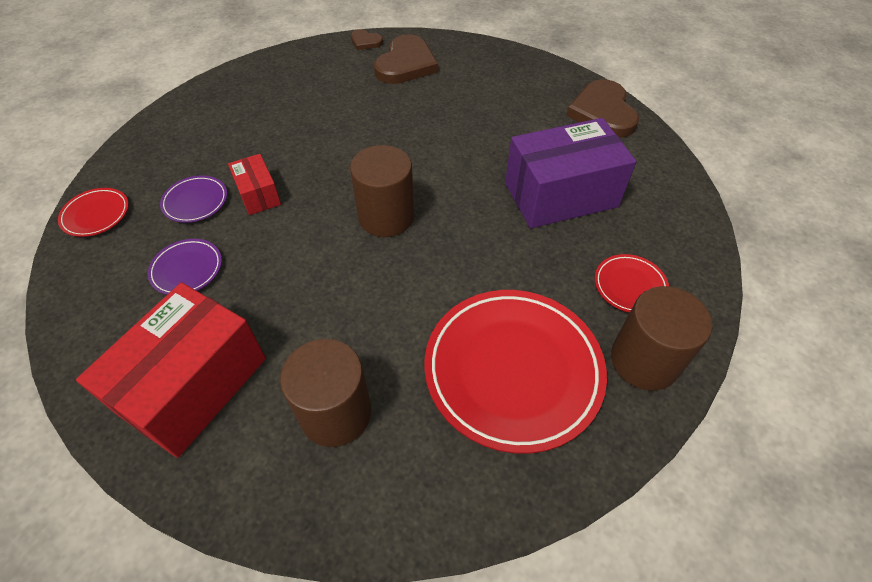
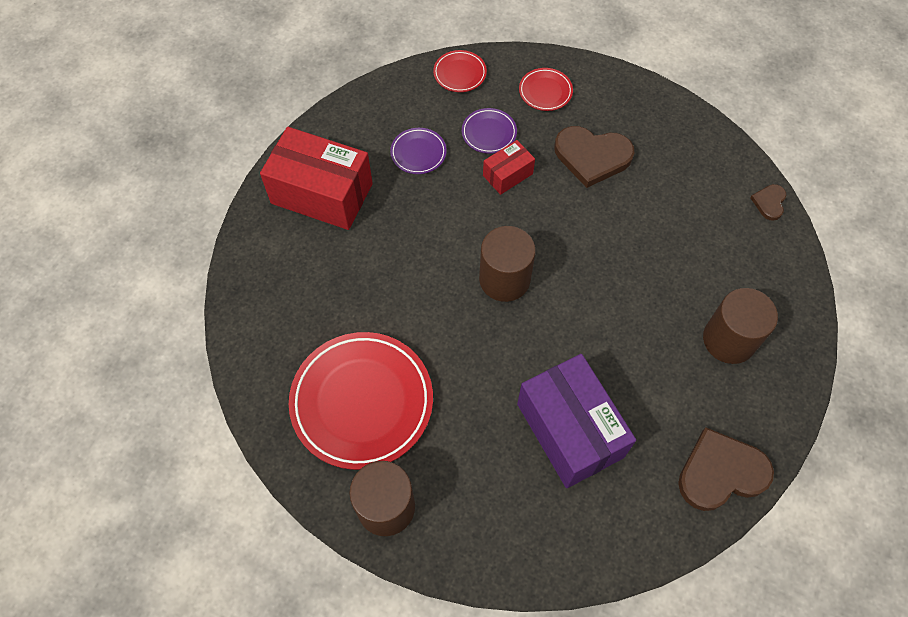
camera: 80 degrees right, 10 degrees up
(335, 413) = (312, 286): brown cylinder -> brown cylinder (729, 340)
(406, 64) = (741, 251): brown heart -> brown heart (592, 156)
(630, 286) = (464, 497): red plate -> red plate (545, 91)

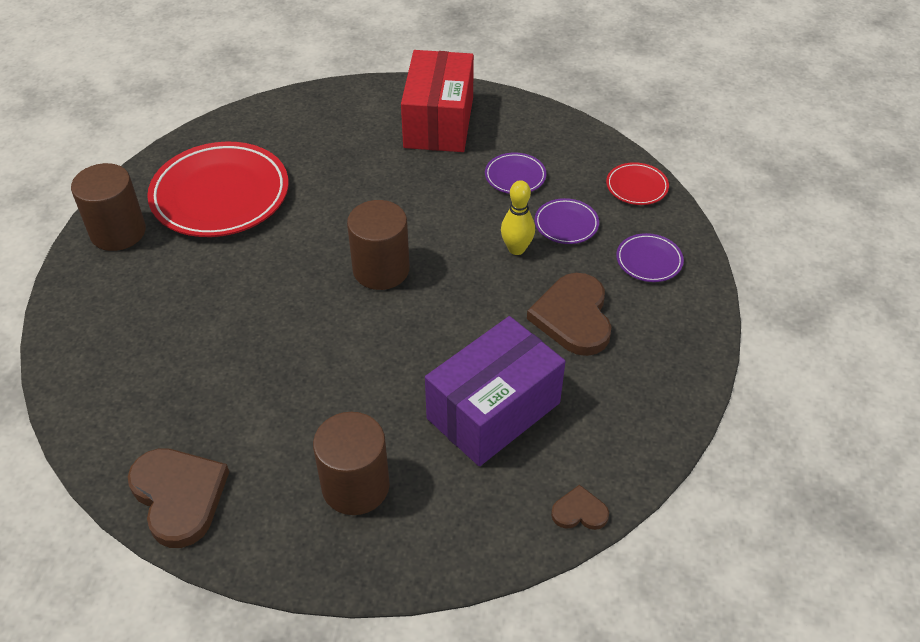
camera: 75 degrees right, 15 degrees down
(507, 174) = (516, 249): red box -> yellow bowling pin
(545, 91) = (649, 261): red plate -> purple plate
(570, 430) = (213, 351): purple box -> purple box (493, 410)

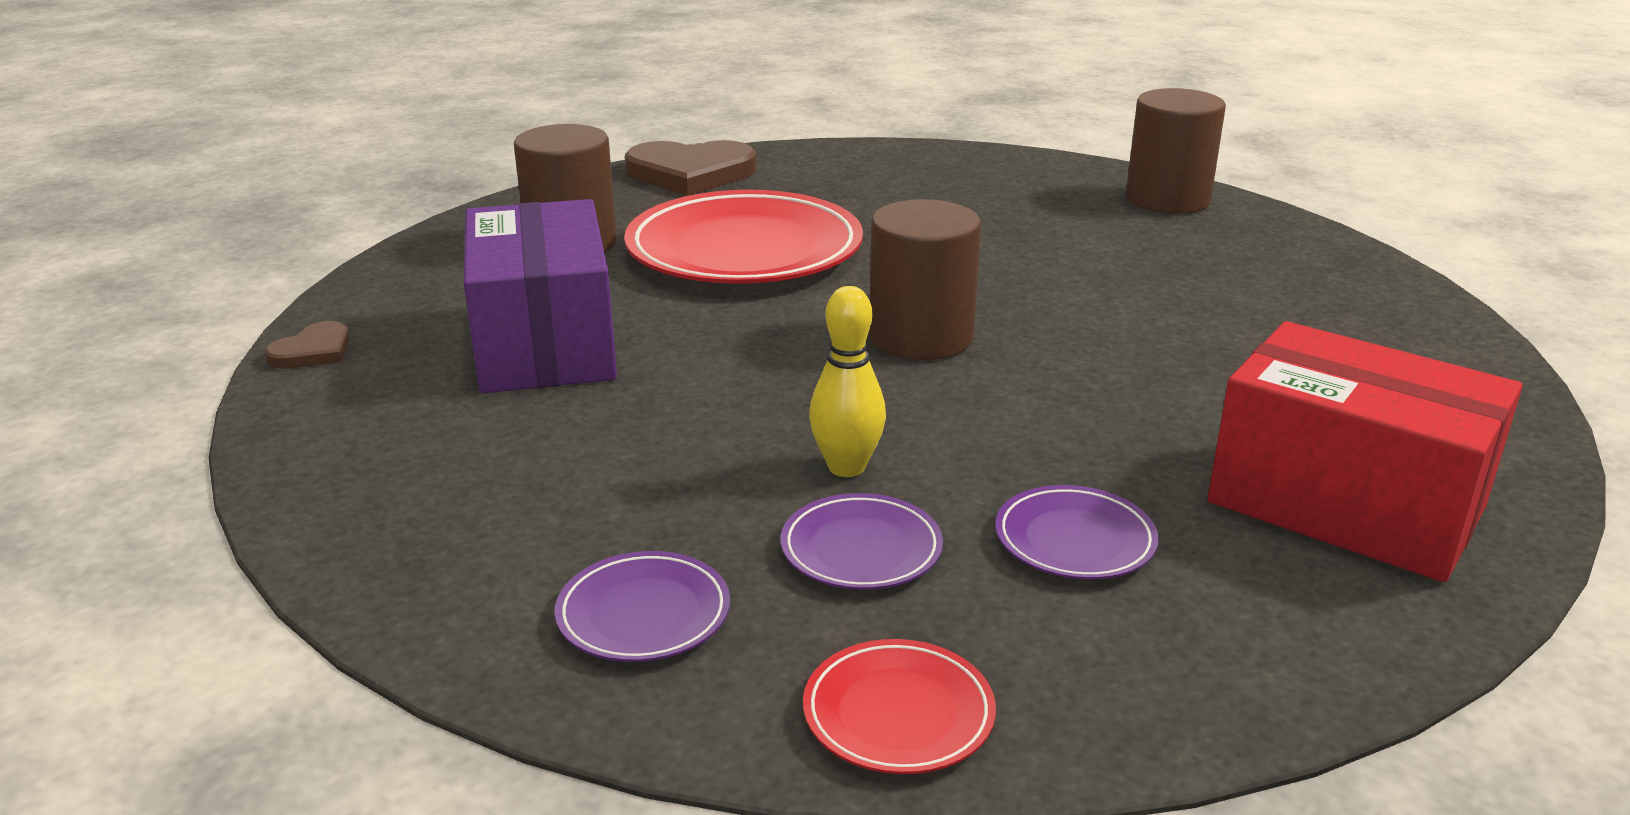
camera: 120 degrees right, 20 degrees down
(220, 195) = (1209, 265): red plate -> red plate (744, 250)
(573, 317) = (617, 465): brown heart -> none

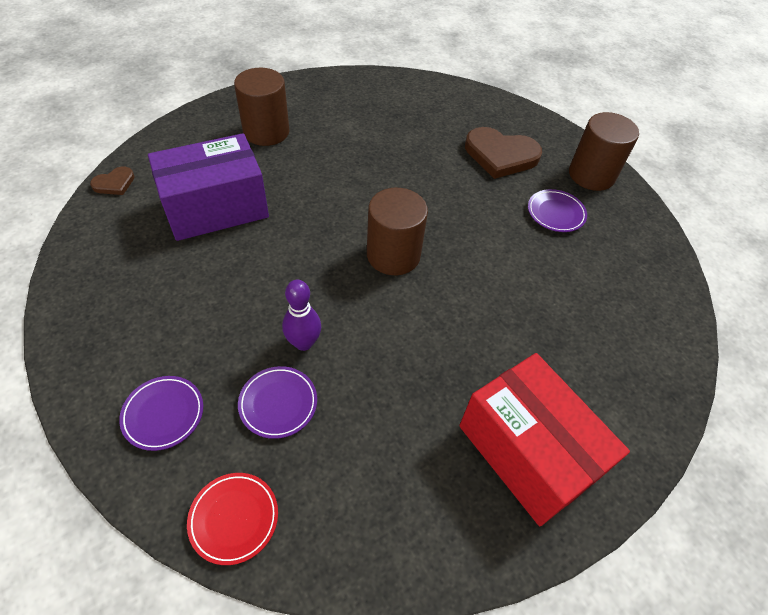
camera: 15 degrees right, 25 degrees up
(545, 344) = (216, 208): purple box -> purple box turned 60 degrees clockwise
(690, 173) = (353, 87): brown heart -> brown heart (500, 155)
(744, 250) = (345, 159): red plate -> none
(846, 467) = (303, 343): yellow bowling pin -> purple bowling pin
(1074, 540) = (378, 431): purple plate -> purple plate (555, 213)

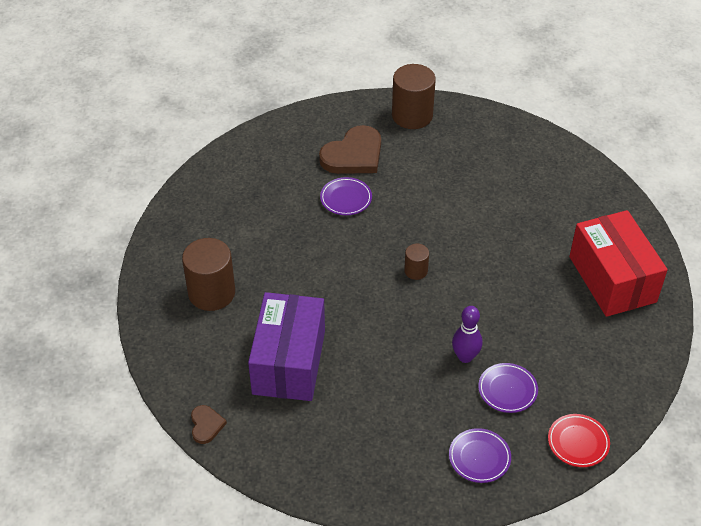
camera: 55 degrees left, 5 degrees down
(393, 255) = (416, 271): brown cylinder -> brown cylinder, size x0.51
(527, 452) = (612, 279): red box -> red box turned 75 degrees clockwise
(555, 213) = (436, 158): purple plate -> purple plate (346, 198)

